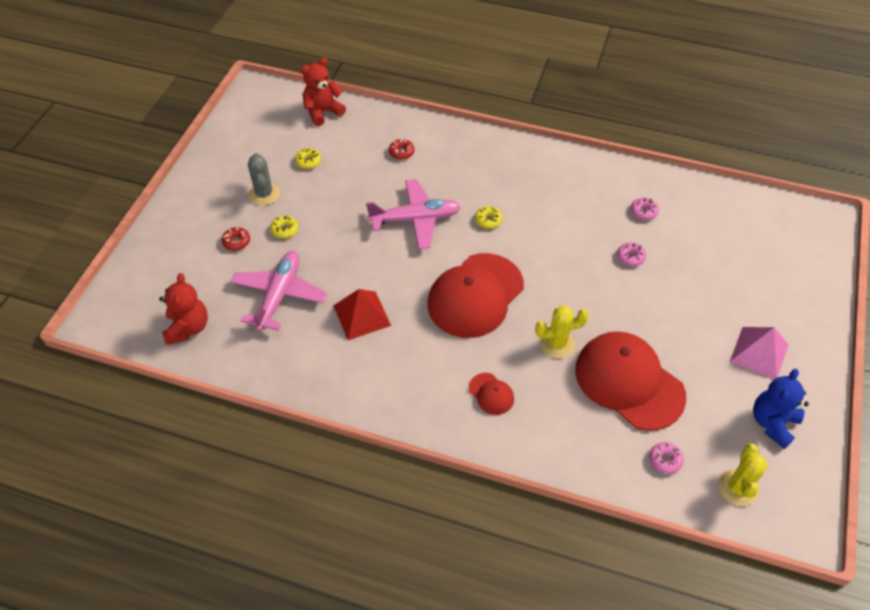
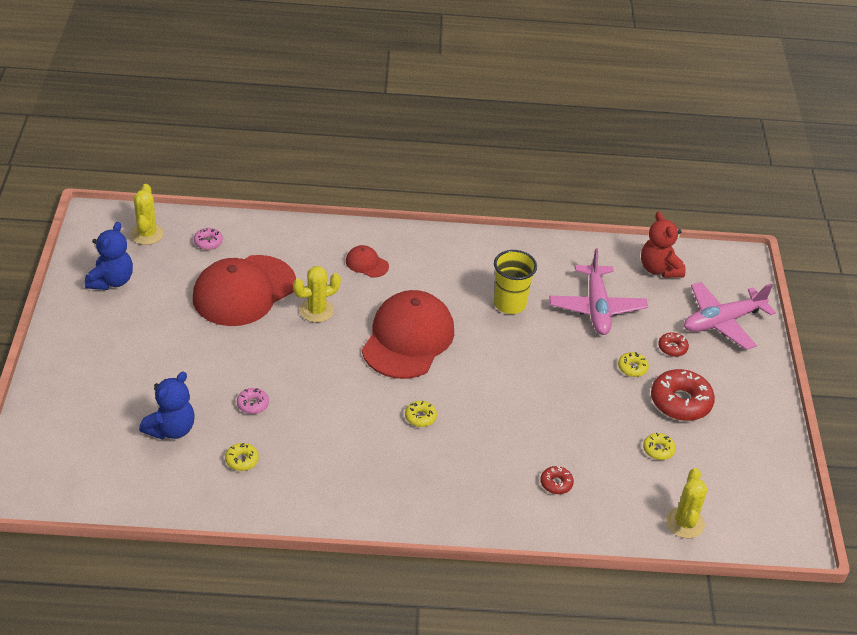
camera: 160 degrees right, 10 degrees down
(264, 194) = (680, 402): grey cactus -> red donut
(323, 112) = (685, 523): red teddy bear -> yellow cactus
(362, 315) = (509, 304): red pyramid -> yellow cup
(415, 219) = (501, 404): pink plane -> pink plane (722, 322)
(629, 382) = (244, 291): red cap -> red cap turned 105 degrees clockwise
(643, 212) = (242, 460): pink donut -> yellow donut
(702, 247) = (171, 429): none -> blue teddy bear
(759, 353) = (117, 334): pink pyramid -> none

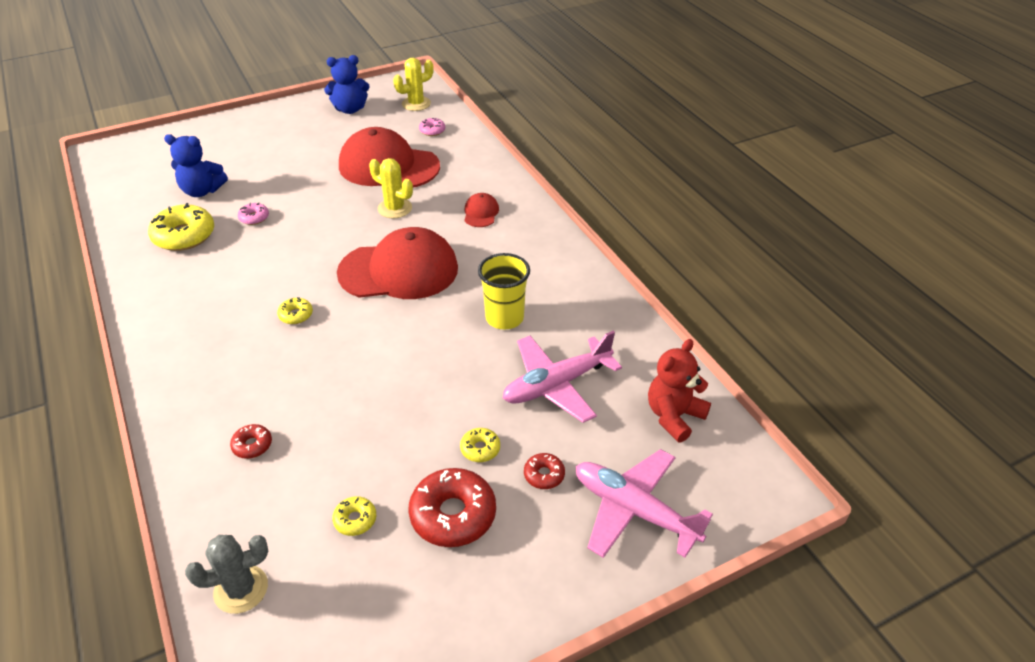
camera: 65 degrees right, 0 degrees up
(242, 460) = (184, 236): yellow donut -> yellow donut, size x2.02
(685, 523) = (241, 589): yellow cactus -> grey cactus

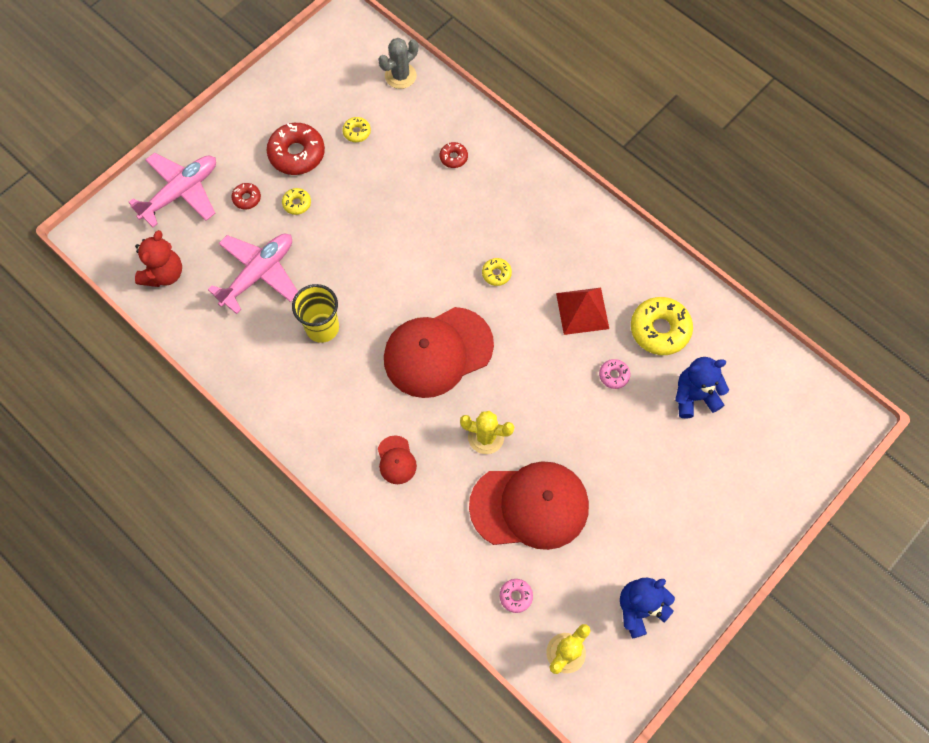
camera: 160 degrees right, 25 degrees up
(239, 265) = (582, 310): none -> red pyramid
(634, 510) = (181, 192): pink plane -> pink plane turned 60 degrees counterclockwise

